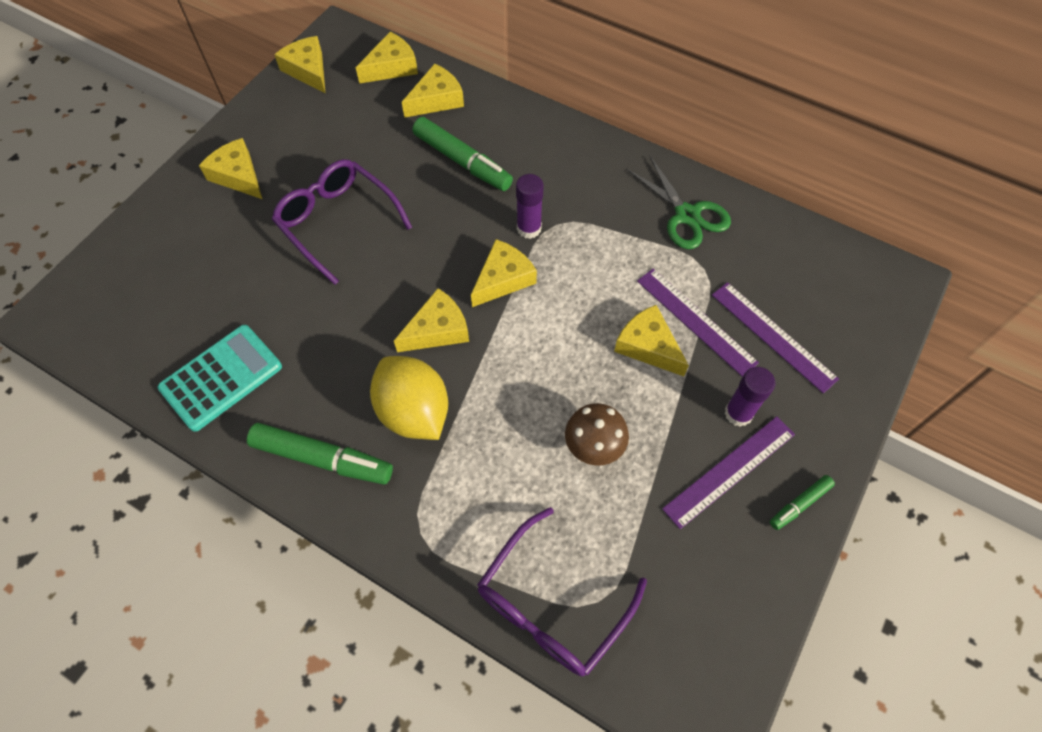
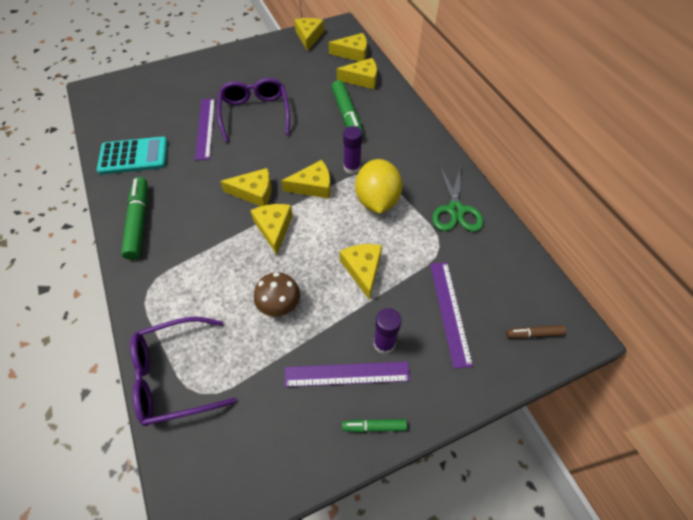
camera: 35 degrees right, 5 degrees down
(238, 176) = (230, 69): yellow cheese -> yellow cheese (274, 228)
(322, 459) = (139, 222): green marker -> green marker turned 150 degrees counterclockwise
(414, 412) = (203, 226): yellow lemon -> yellow lemon (377, 201)
(695, 321) = (406, 273): purple ruler -> purple ruler (205, 128)
(865, 308) = (533, 334): none -> brown marker

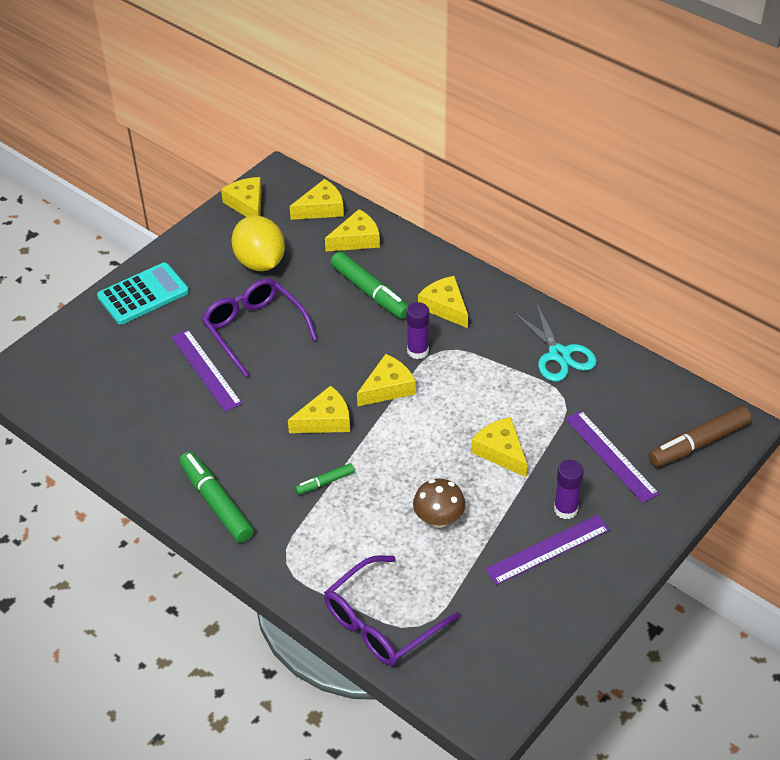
camera: 25 degrees left, 10 degrees down
(133, 156) = (143, 436): turquoise calculator -> turquoise calculator (143, 294)
(274, 228) = (377, 449): yellow cheese -> yellow cheese (445, 307)
(374, 426) = (600, 579): green marker -> green marker (325, 482)
(377, 201) = (469, 376): yellow lemon -> yellow lemon (260, 262)
(455, 210) = (559, 354): green scissors -> turquoise scissors
(533, 334) = (698, 443): brown marker -> brown marker, size x1.91

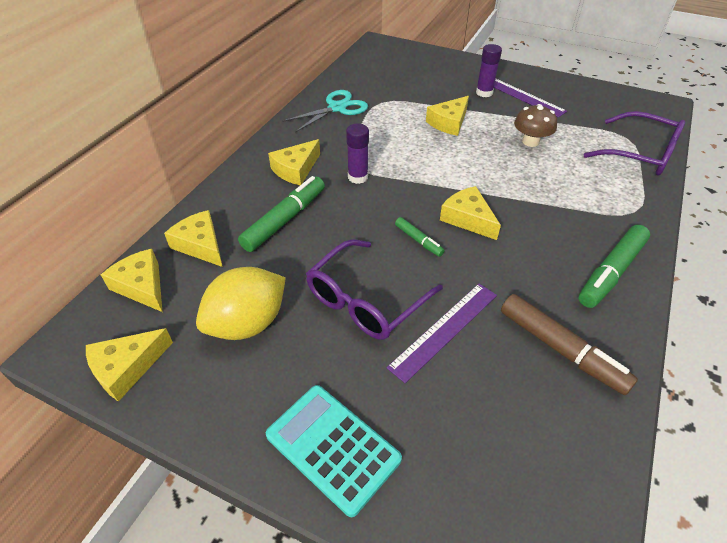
camera: 105 degrees left, 0 degrees up
(325, 482) = (537, 205): green marker -> green marker (418, 240)
(387, 388) = (410, 187): yellow cheese -> none
(610, 456) = (427, 81): purple ruler -> none
(698, 443) = (399, 53): brown marker -> brown marker (561, 349)

